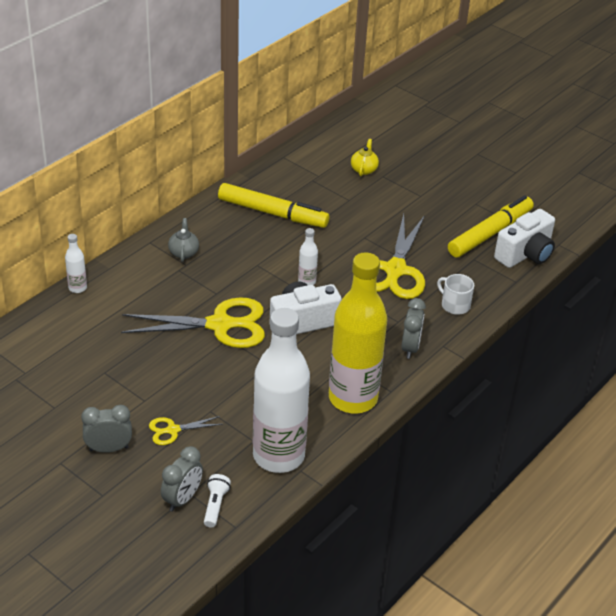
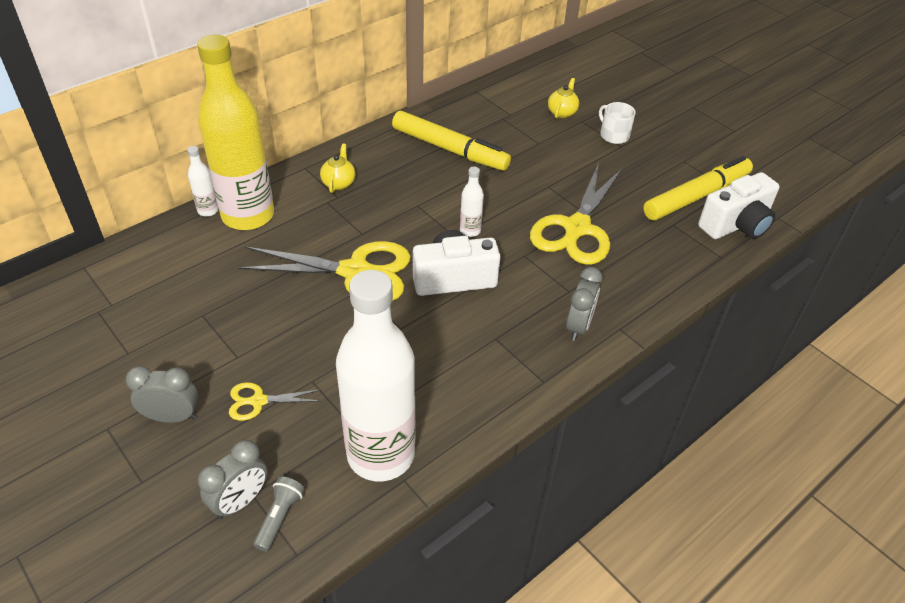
camera: 10 degrees right, 5 degrees up
(184, 252) = (339, 183): grey teapot -> yellow teapot
(215, 505) = (279, 517): white flashlight -> grey flashlight
(353, 398) = (493, 385): yellow bottle -> yellow bottle (248, 216)
(455, 305) = (642, 278): white mug -> white mug (614, 135)

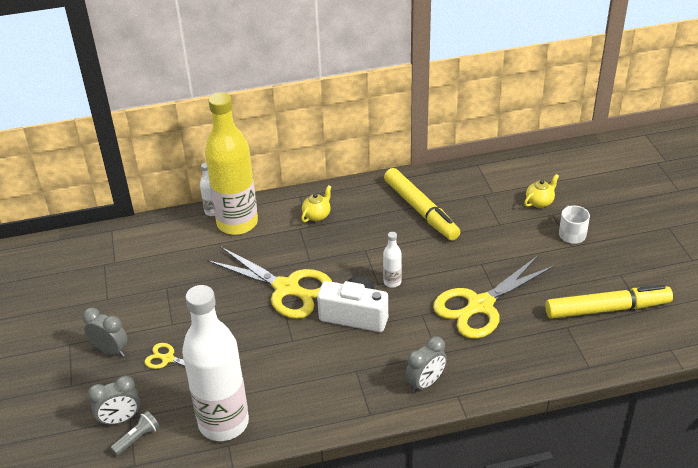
camera: 30 degrees right, 5 degrees down
(736, 225) = (624, 344): white camera -> none

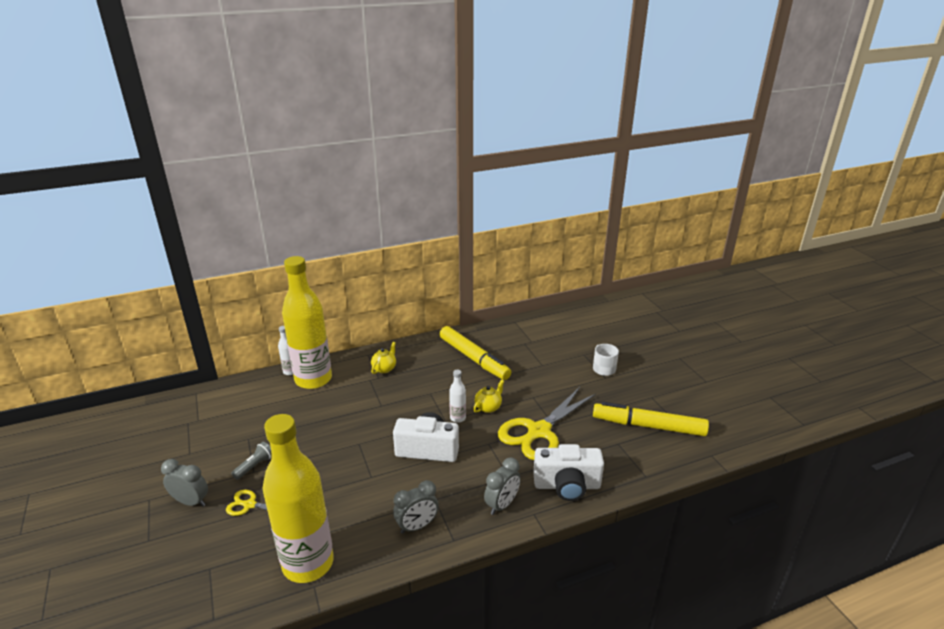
camera: 10 degrees left, 10 degrees down
(120, 419) = (199, 571): grey clock -> grey clock (417, 526)
(137, 438) = (217, 589): grey flashlight -> grey flashlight (255, 466)
(223, 423) = (308, 563): white bottle -> yellow bottle
(287, 288) = (362, 431): yellow scissors -> none
(499, 369) = (567, 485): none -> white camera
(539, 202) = (571, 346): yellow teapot -> yellow teapot (488, 407)
(607, 309) = (648, 426): yellow marker -> yellow marker turned 150 degrees counterclockwise

